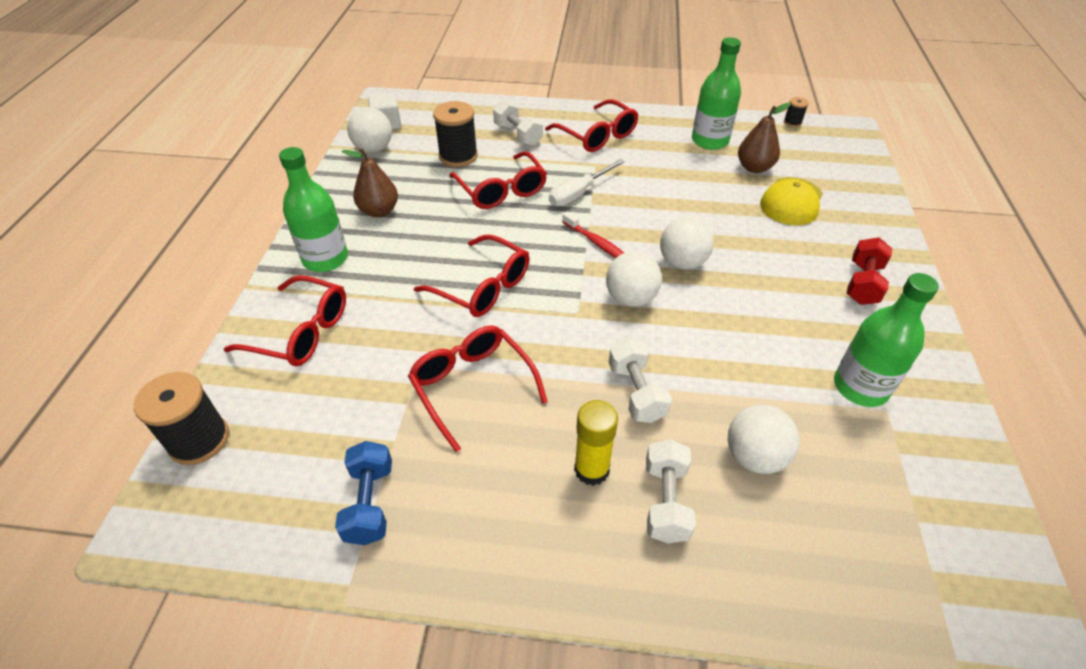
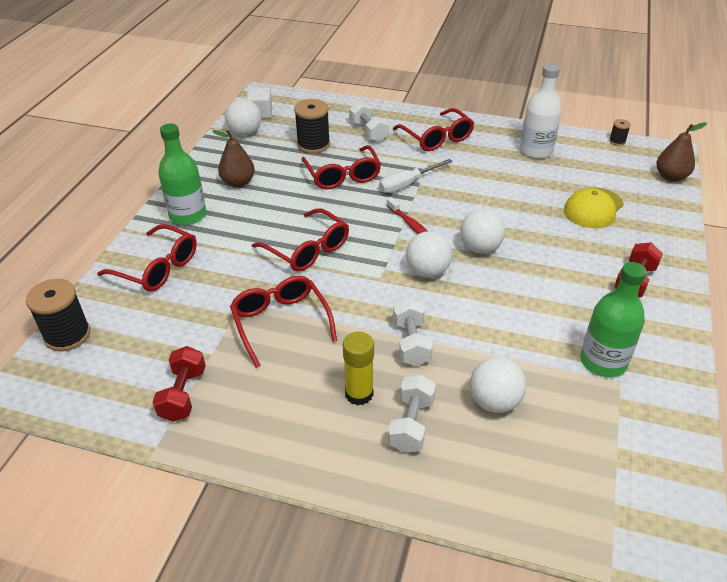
camera: 10 degrees right, 5 degrees down
(370, 503) = (183, 394): blue dumbbell -> red dumbbell
(710, 141) = (536, 151): green bottle -> white bottle
(754, 168) = (569, 177): brown pear -> brown pear (671, 177)

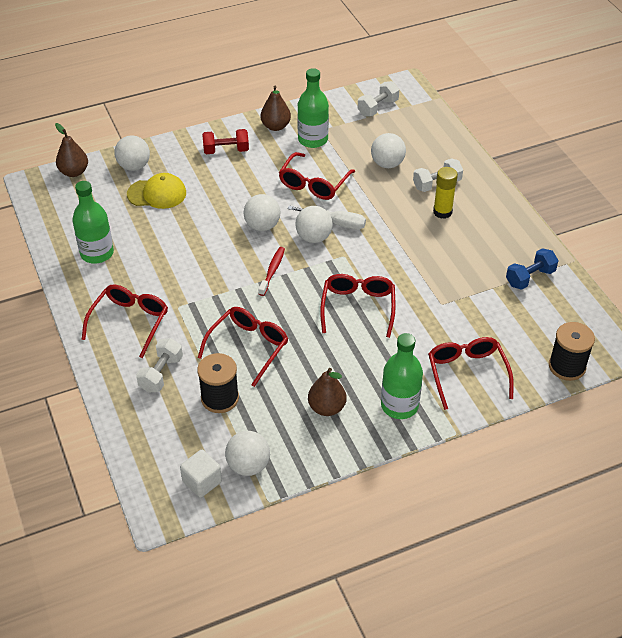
camera: 130 degrees left, 5 degrees up
(183, 394) = (530, 277): red dumbbell -> blue dumbbell
(280, 322) = (434, 275): red glasses -> red glasses (313, 184)
(407, 184) = (221, 301): white screwdriver -> white screwdriver (336, 223)
(411, 343) = (383, 212): white dumbbell -> white dumbbell (378, 108)
(536, 151) = (97, 253): white bottle -> green bottle
(617, 141) = (38, 215): black spool -> none
(653, 212) = (134, 166): none -> white ball
(657, 344) = (275, 126): none -> brown pear

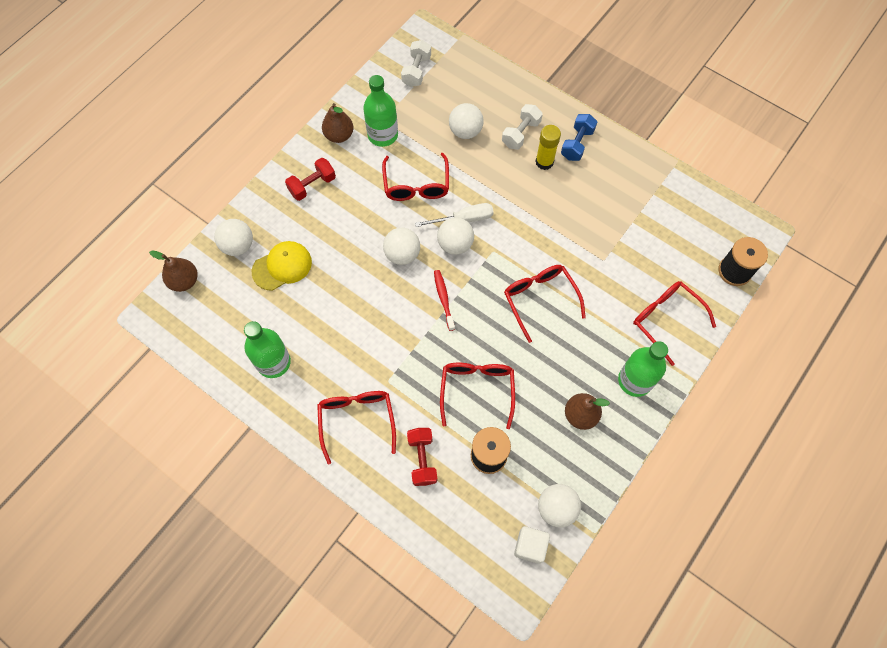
camera: 30 degrees left, 20 degrees up
(161, 374) = (422, 459): white dumbbell -> red dumbbell
(530, 277) = (654, 196): blue dumbbell -> blue dumbbell (577, 144)

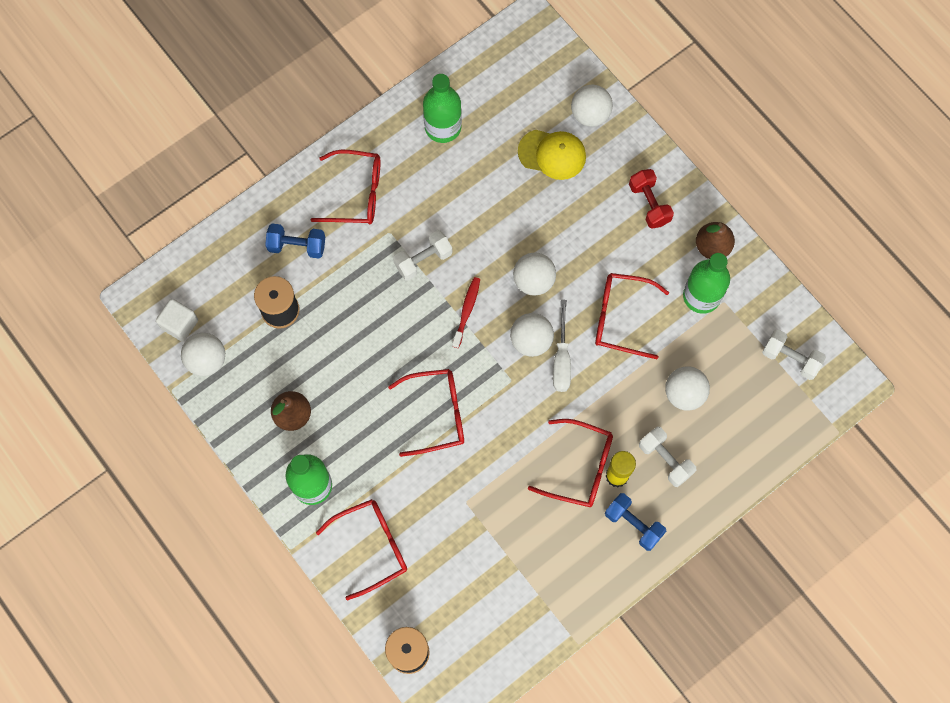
camera: 105 degrees right, 5 degrees up
(184, 281) = (561, 57): brown pear -> none
(282, 266) = (552, 154): yellow cap -> yellow cap turned 60 degrees counterclockwise
(407, 345) = (423, 260): none -> white dumbbell
(422, 459) = (297, 246): red dumbbell -> blue dumbbell
(443, 299) = (466, 311): red toothbrush -> red toothbrush turned 75 degrees counterclockwise
(477, 390) = (352, 318): red glasses -> red glasses (580, 467)

